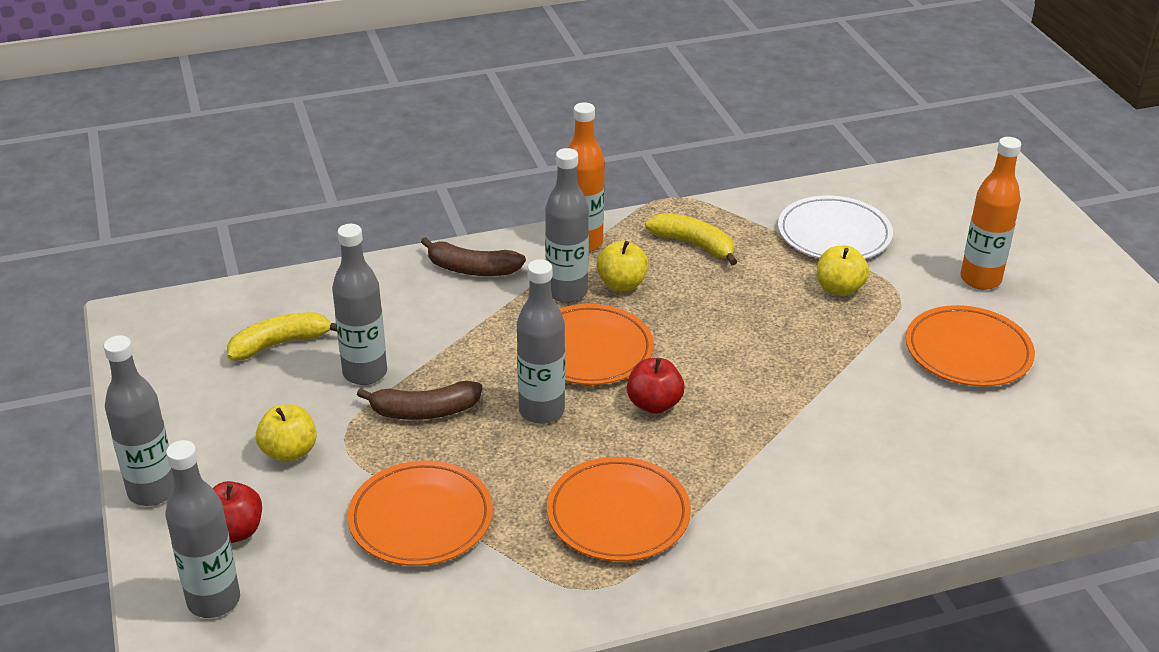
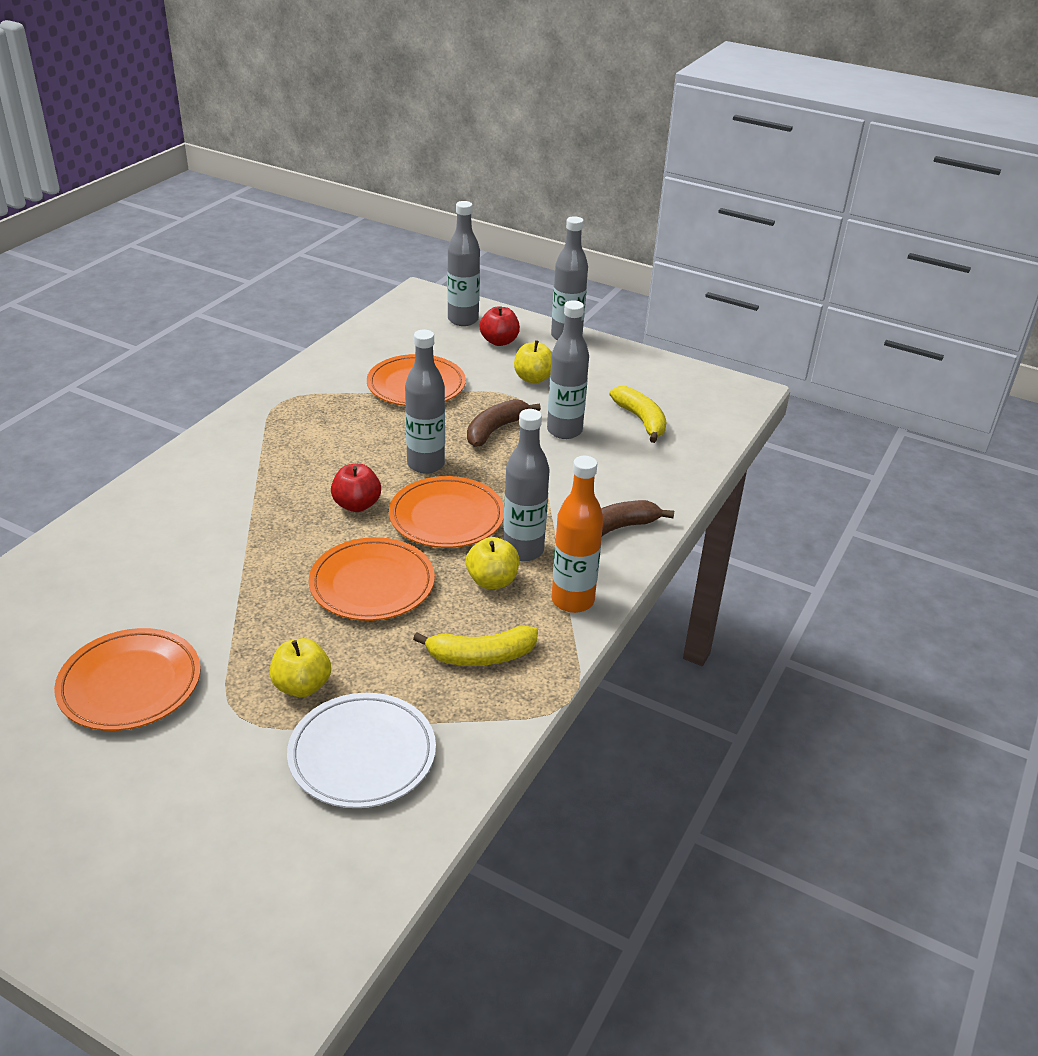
camera: 135 degrees right, 0 degrees up
(280, 344) = (641, 420): yellow banana -> yellow banana turned 45 degrees counterclockwise
(618, 514) = (307, 436): orange plate -> orange plate (372, 584)
(980, 279) = (161, 787): orange bottle -> none

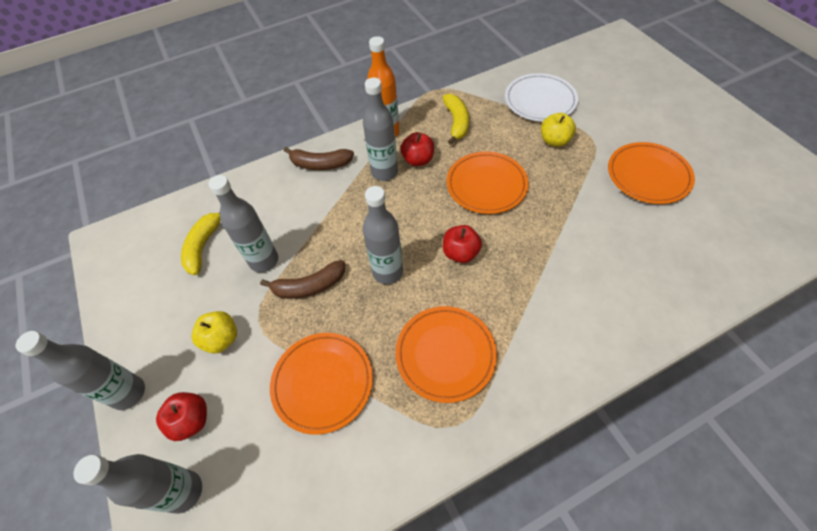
camera: 140 degrees left, 20 degrees up
(447, 517) = (409, 216): orange plate -> orange plate (445, 354)
(481, 656) = (456, 122): yellow banana -> yellow banana turned 60 degrees clockwise
(492, 581) = (418, 160): yellow apple -> red apple

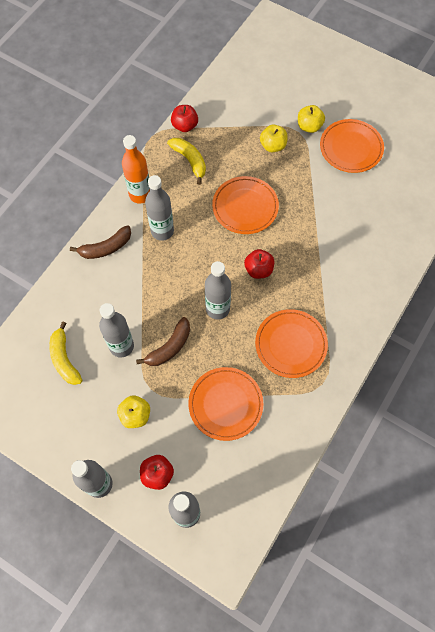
camera: 35 degrees left, 10 degrees up
(418, 160) = (181, 208): red apple -> red apple (185, 126)
(540, 101) = (242, 112): white plate -> none
(608, 138) = (309, 126): none -> yellow apple

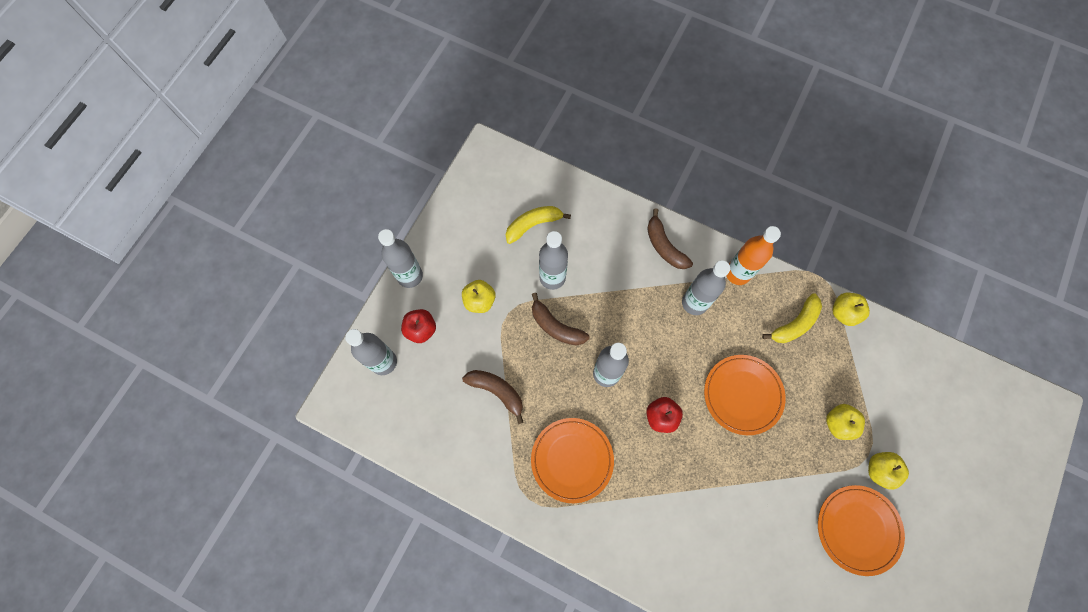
camera: 85 degrees right, 5 degrees up
(185, 126) = (844, 313): red apple -> yellow apple
(225, 404) = (497, 391): orange plate -> brown banana

